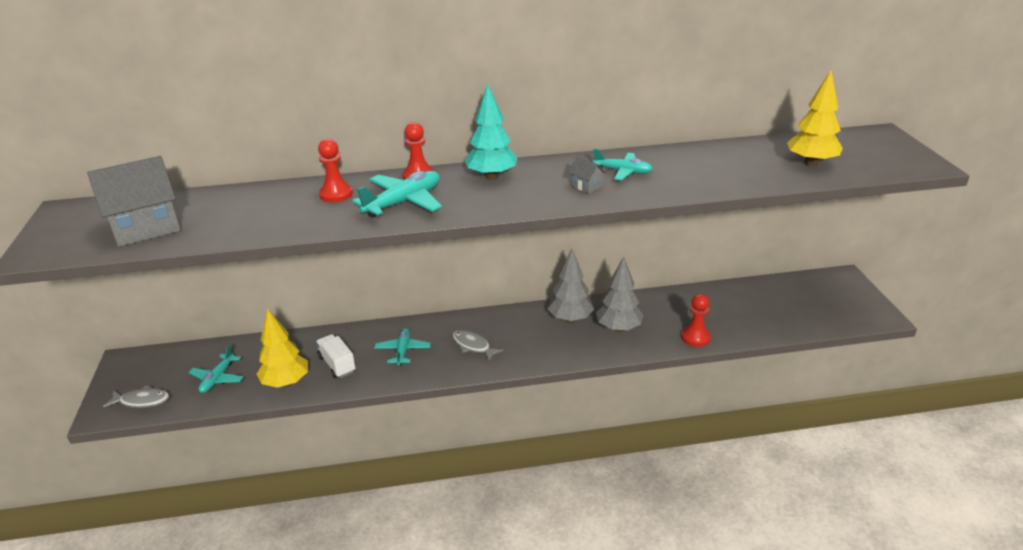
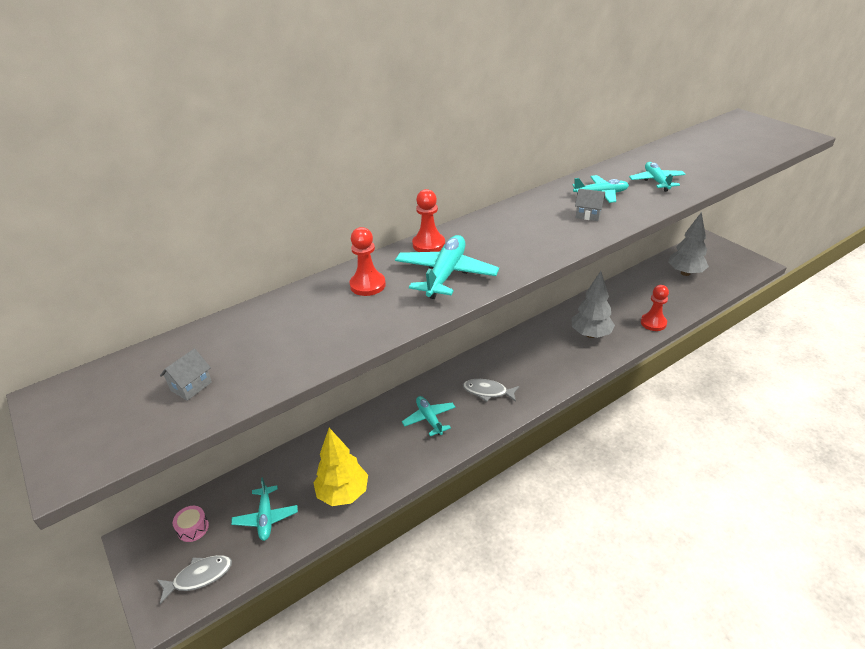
camera: 25 degrees left, 5 degrees up
(146, 228) = (191, 386): grey house -> grey house, size x0.43
(164, 367) = (193, 528): none -> pink drum
(337, 364) = (378, 456): white truck -> none
(491, 176) = (497, 227): turquoise tree -> none
(570, 319) = (546, 339): grey tree -> grey tree (685, 273)
(694, 173) = (656, 181): none -> turquoise plane
(811, 163) = (727, 152): yellow tree -> none

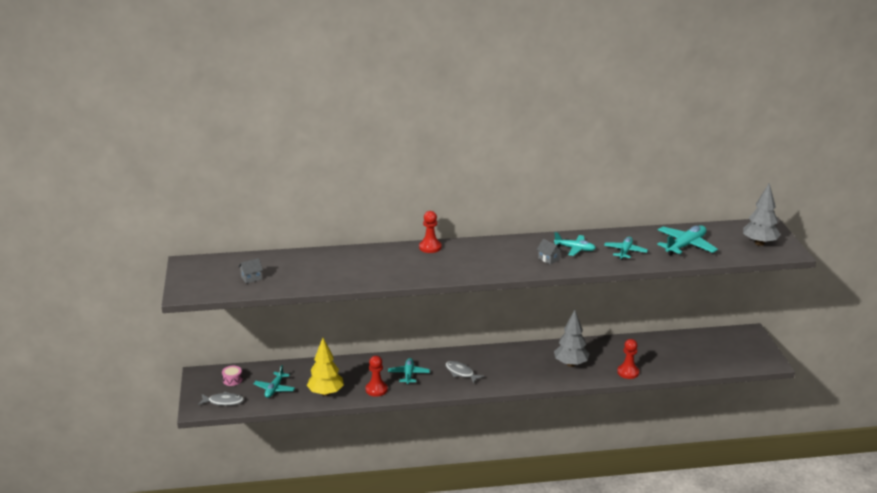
camera: 25 degrees right, 10 degrees down
(367, 285) = (374, 259): red pawn -> red pawn (376, 389)
(446, 274) = (423, 266): turquoise plane -> turquoise plane (685, 246)
(685, 273) = (697, 348): grey tree -> grey tree (759, 243)

